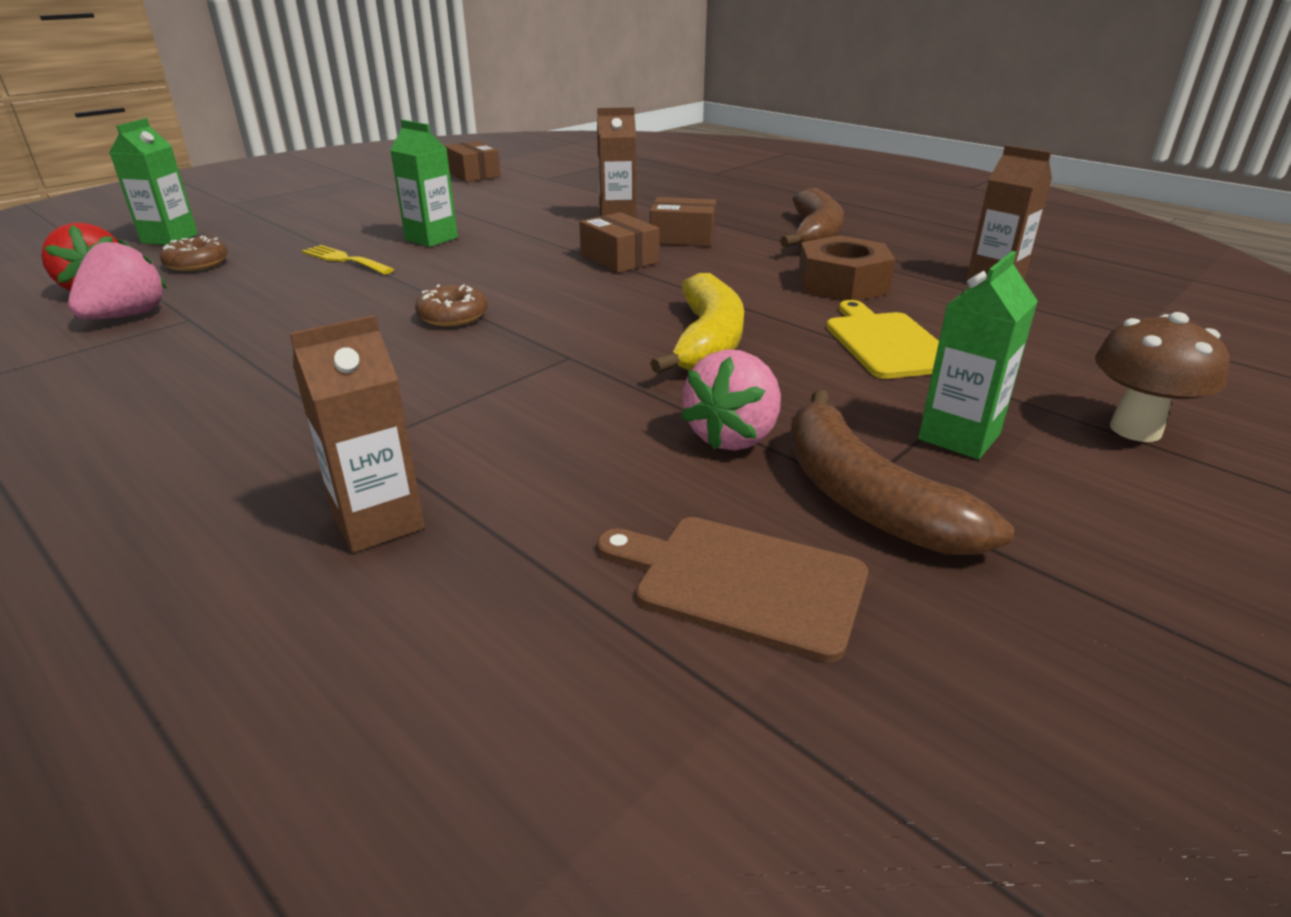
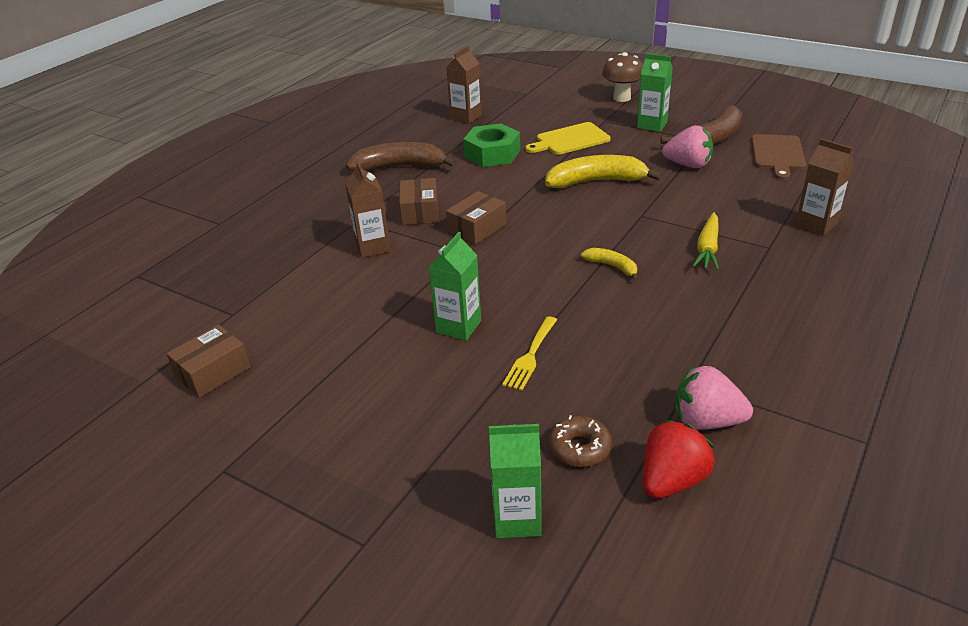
camera: 100 degrees left, 5 degrees up
(423, 387) = (707, 248): none -> yellow carrot
(453, 316) = (612, 266): brown donut -> yellow banana
(842, 284) = (492, 154): brown nut -> green nut

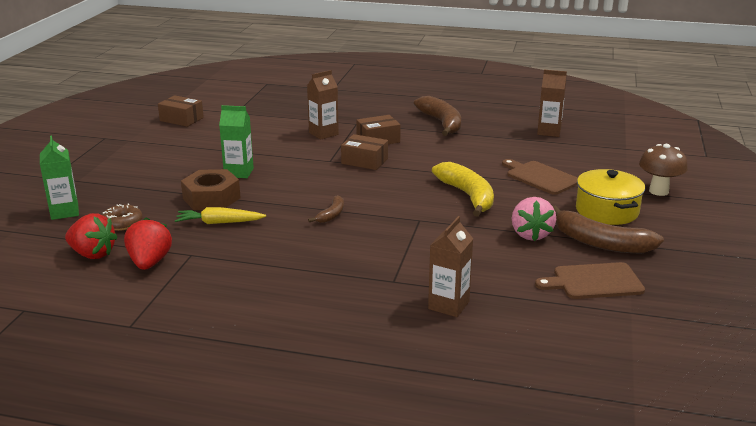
camera: 70 degrees right, 10 degrees down
(492, 154) = (488, 150): green nut -> none
(530, 356) = (211, 198): yellow fork -> brown nut
(570, 140) = (540, 177): yellow cutting board -> brown cutting board
(612, 266) = (331, 215): yellow banana -> brown banana
(652, 125) = (606, 211): green carton -> yellow pot
(706, 421) = (150, 262): pink strawberry -> red strawberry
(707, 248) = (377, 252): yellow carrot -> yellow carrot (219, 223)

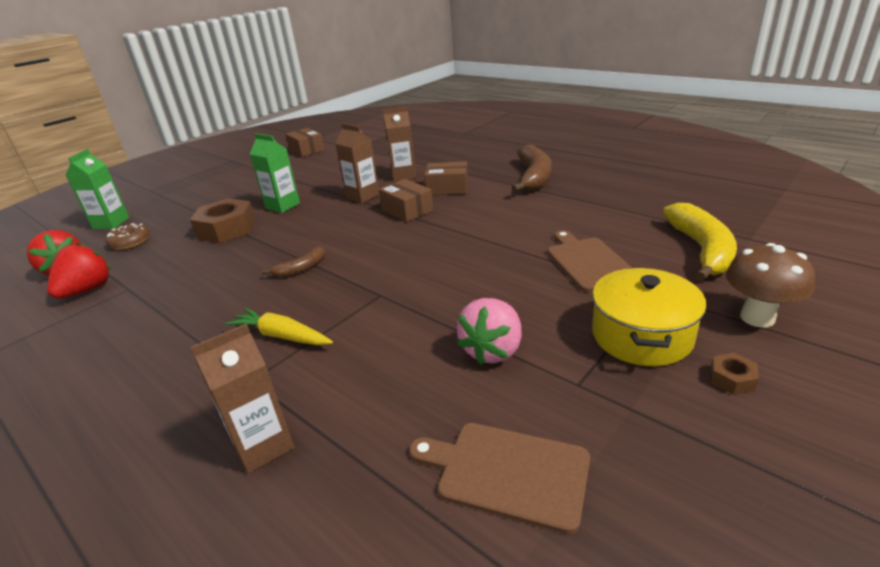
camera: 30 degrees right, 5 degrees up
(219, 223) = (197, 257): yellow carrot -> yellow carrot (282, 336)
(468, 196) = (470, 272): yellow banana -> yellow banana (701, 250)
(549, 132) = (655, 202): brown carton -> brown carton (363, 196)
(600, 243) = (583, 393): brown banana -> none
(666, 221) = (731, 379): none -> brown nut

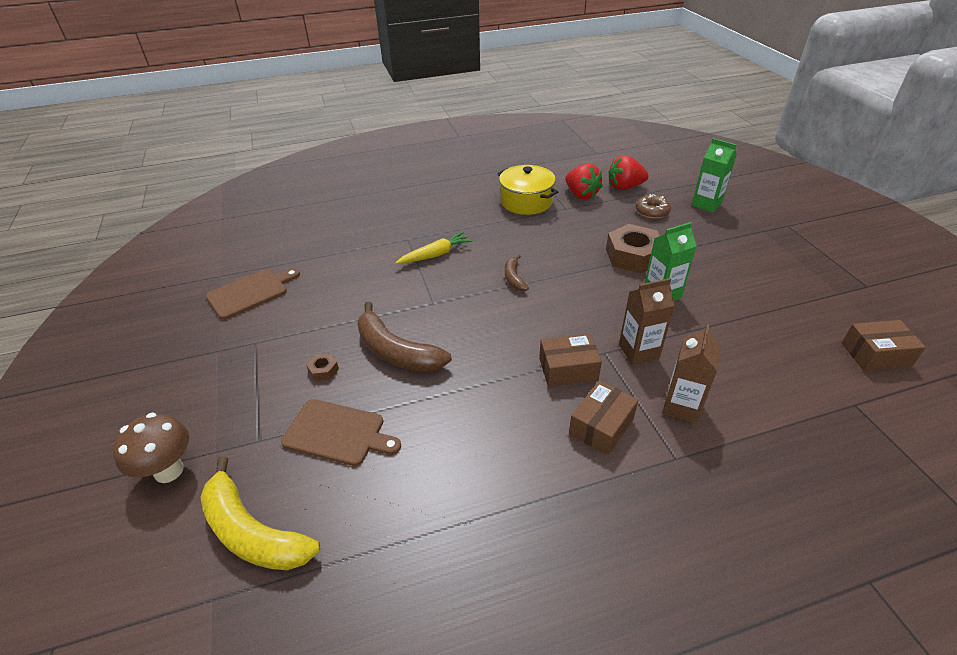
camera: 120 degrees right, 10 degrees up
(263, 445) = (357, 235): brown carton -> none
(492, 350) = (319, 325): pink strawberry -> none
(534, 177) = (560, 532): brown banana -> brown banana (396, 351)
(641, 335) = (242, 395): yellow pot -> yellow pot (526, 201)
(731, 379) = (170, 405): brown nut -> brown nut (323, 370)

